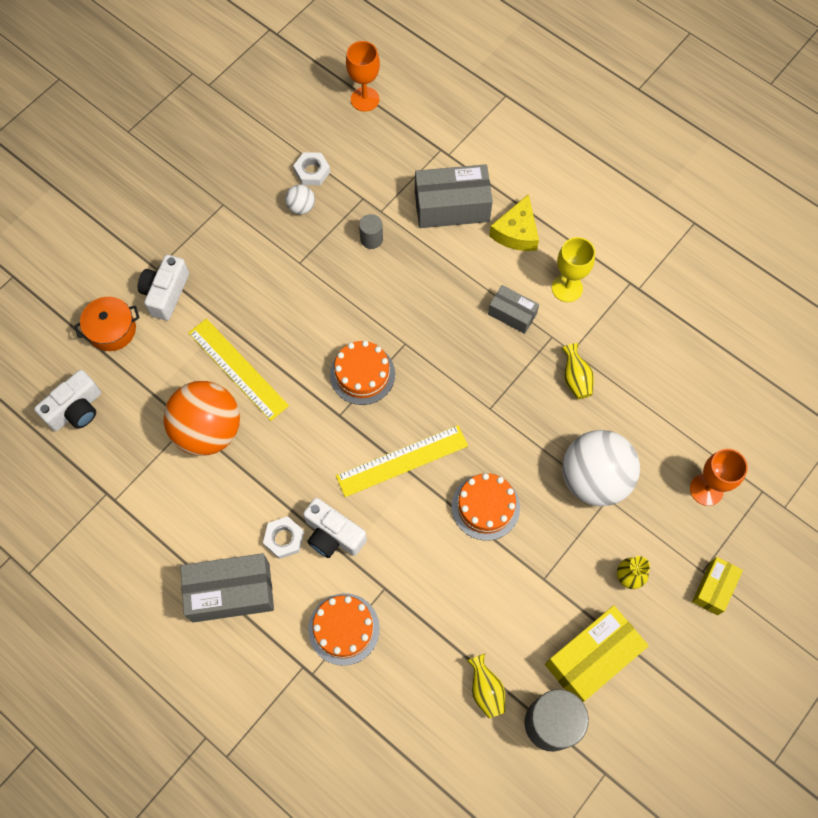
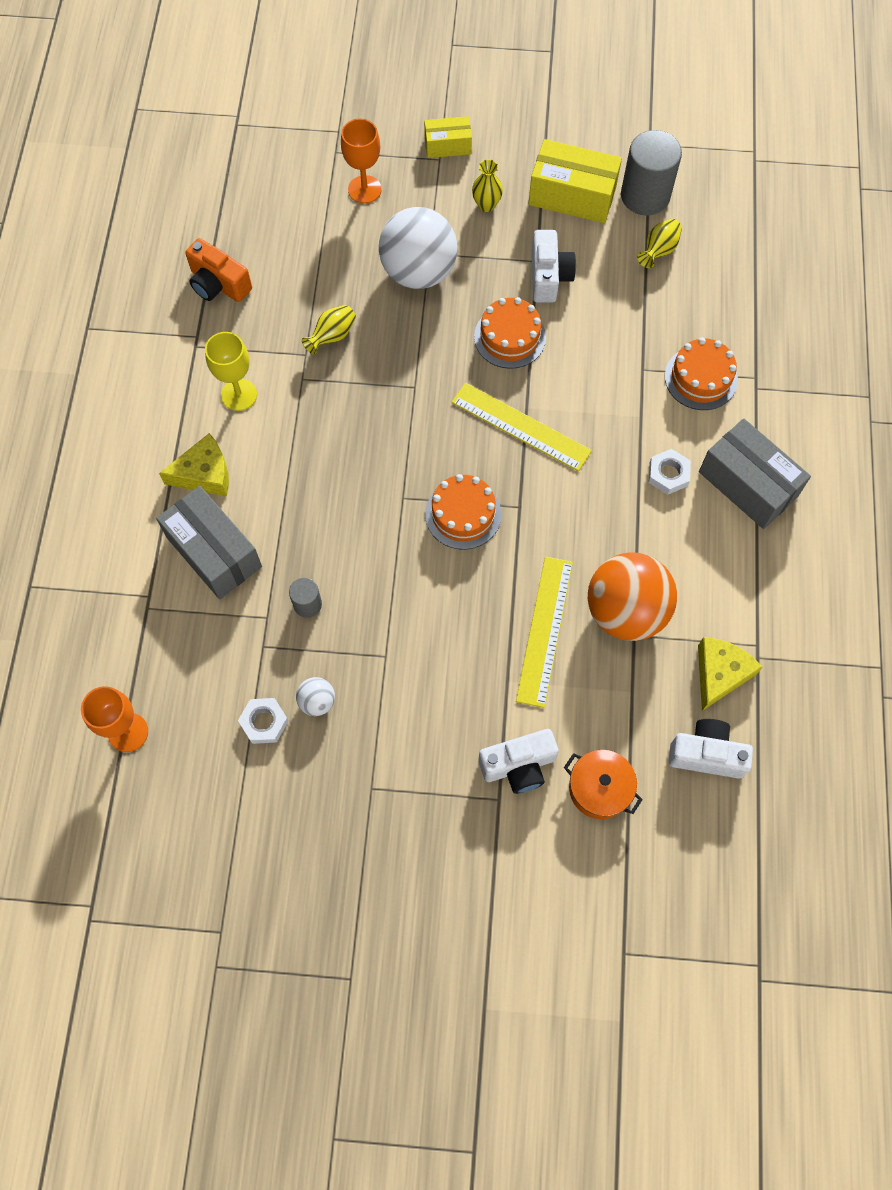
camera: 125 degrees left, 0 degrees up
(117, 459) = (719, 674): none -> yellow cheese
(333, 535) = (632, 438): white camera -> white camera (548, 276)
(512, 314) = (302, 425): grey box -> none
(678, 328) = (218, 284): none -> orange camera

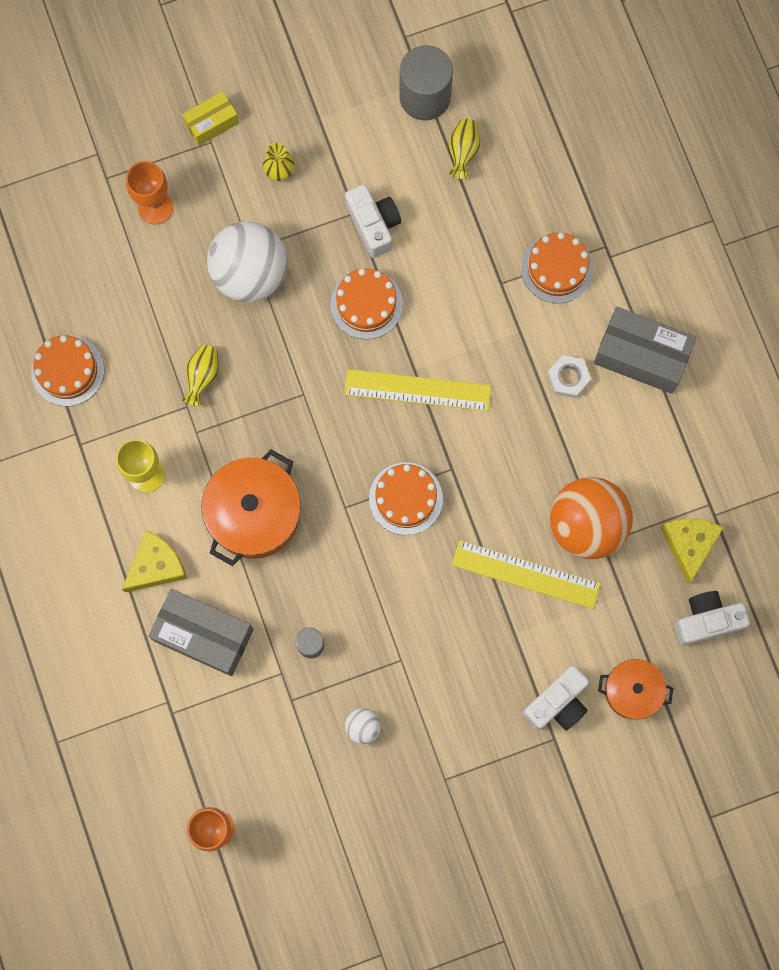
camera: 25 degrees left, 10 degrees up
(218, 284) = (67, 370): orange camera -> orange cake
(264, 722) = (327, 766): white nut -> none
(316, 467) = (254, 513): none -> orange pot
(545, 630) = (526, 574): yellow ruler -> yellow ruler turned 60 degrees counterclockwise
(572, 195) = (356, 127): yellow box -> none

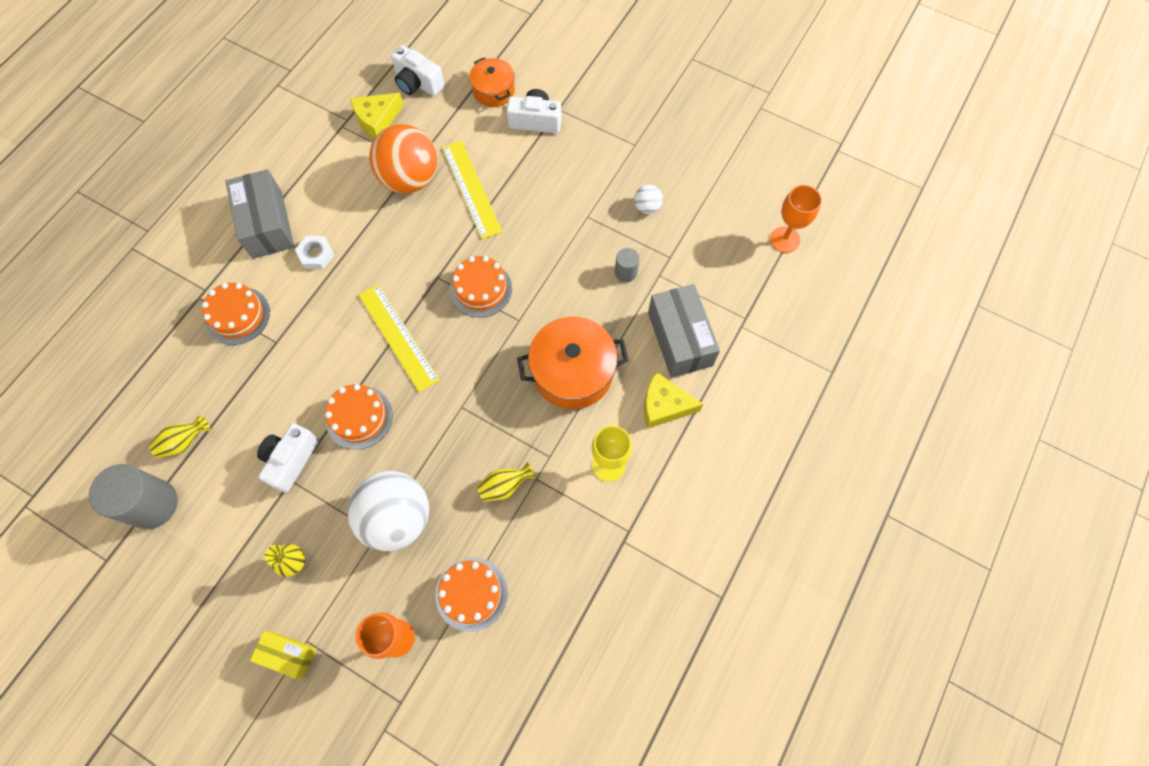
camera: 130 degrees left, 10 degrees down
(67, 370) = (582, 590): orange cake -> orange cake (471, 593)

